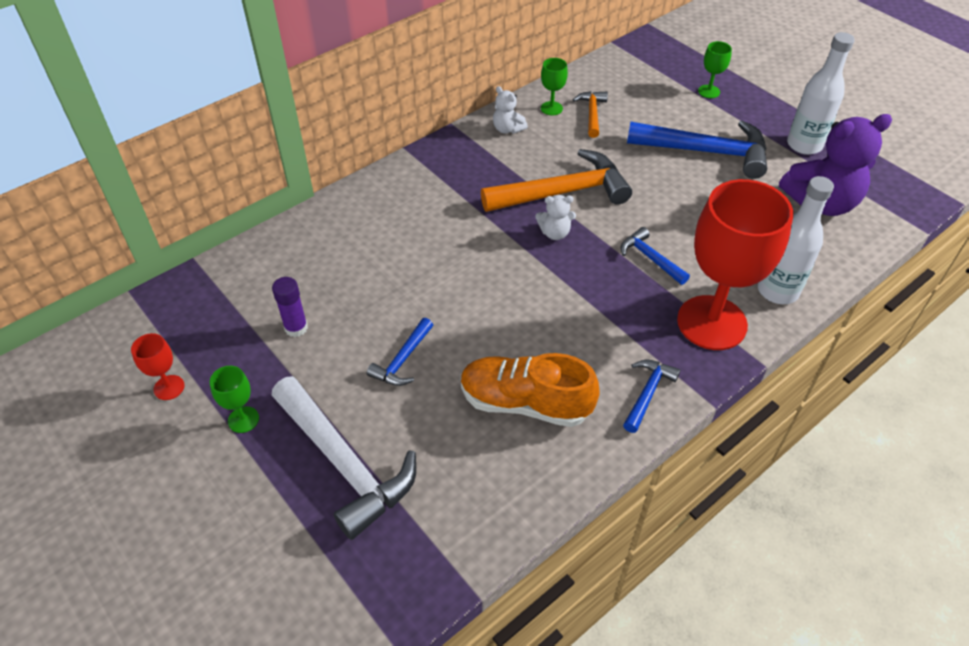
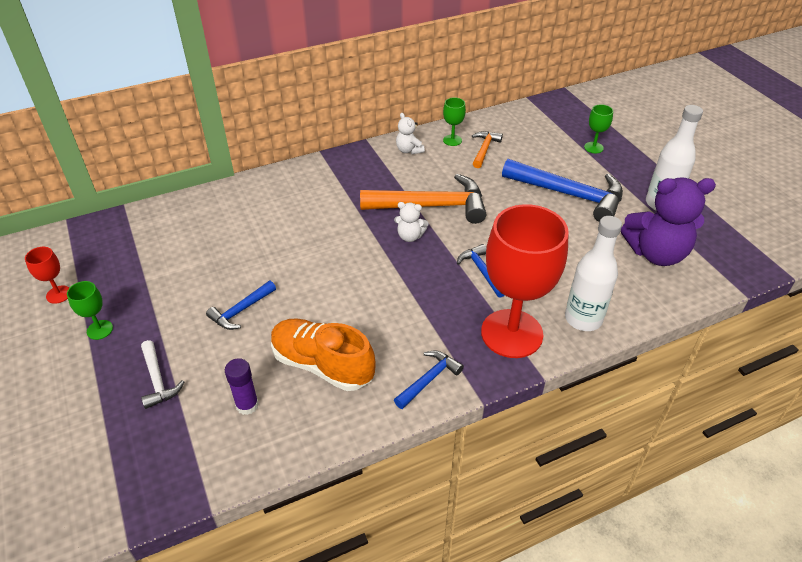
camera: 15 degrees right, 5 degrees down
(296, 328) = (172, 270): purple glue stick -> purple glue stick (247, 405)
(344, 464) = (158, 380): white hammer -> white hammer, size x0.50

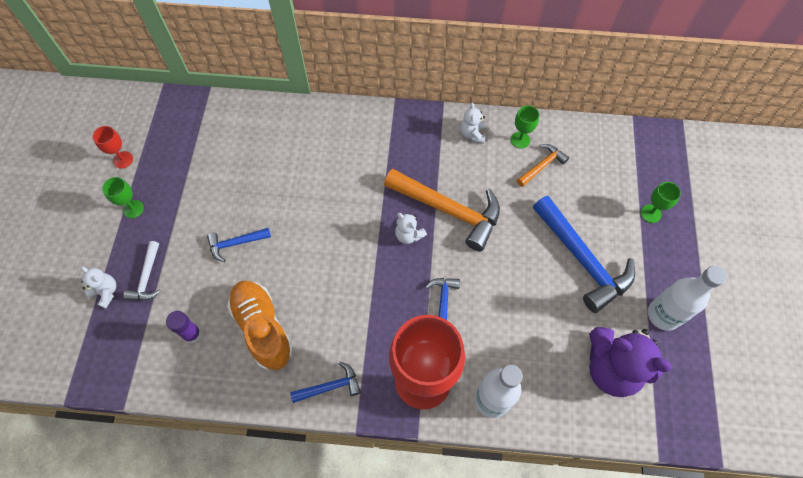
camera: 30 degrees right, 20 degrees up
(114, 414) = (106, 292): none -> white teddy bear

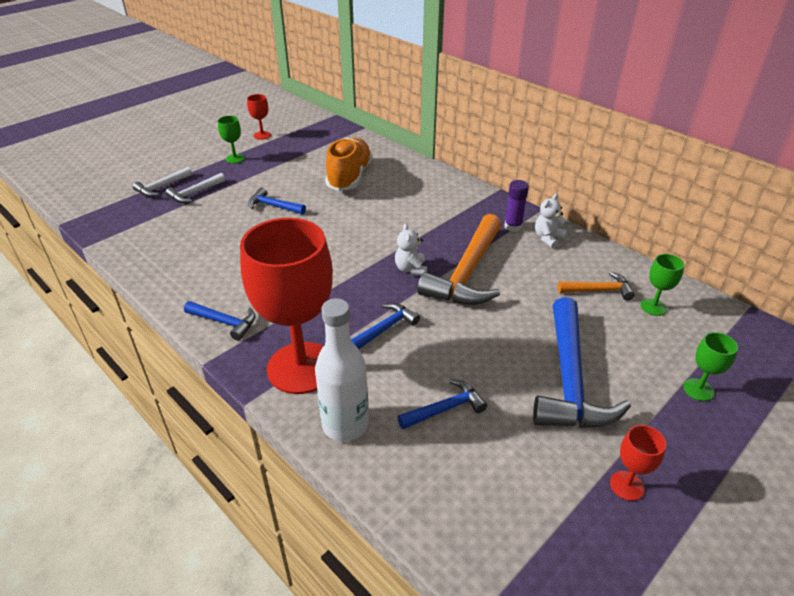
camera: 40 degrees right, 25 degrees down
(106, 292) = (162, 187): white teddy bear -> white hammer
(192, 334) = (178, 235): purple glue stick -> purple glue stick (513, 226)
(263, 328) = (227, 259): orange shoe -> orange shoe (349, 177)
(449, 210) = (467, 273): orange hammer -> orange hammer turned 45 degrees clockwise
(520, 140) = (594, 263): green goblet -> green goblet (653, 307)
(535, 339) = (445, 409): none -> blue hammer
(611, 368) = (506, 489): purple teddy bear -> none
(663, 315) = (627, 485): white bottle -> red goblet

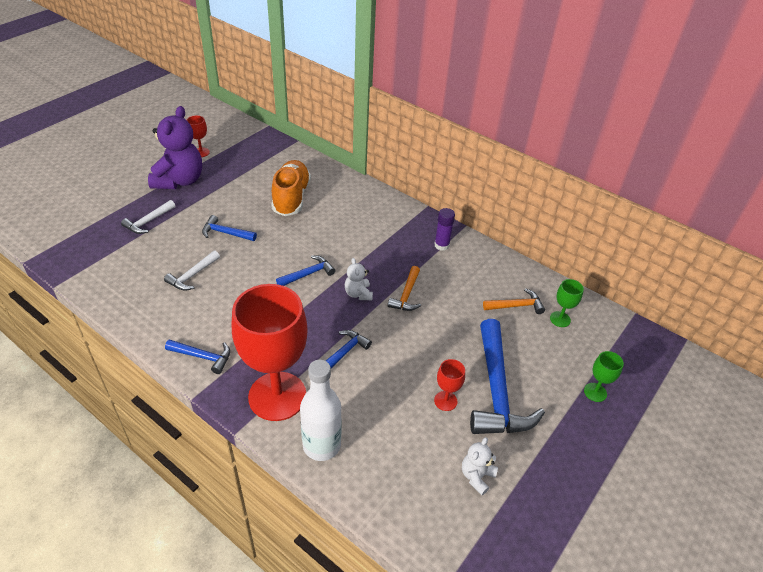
camera: 10 degrees left, 5 degrees up
(162, 187) = (115, 216): white hammer -> white hammer (192, 276)
(235, 159) = (179, 181): green goblet -> purple teddy bear
(445, 409) = (401, 424): blue hammer -> blue hammer (308, 274)
(467, 273) = (406, 295): orange hammer -> orange hammer, size x0.50
(548, 238) = (472, 256): white teddy bear -> white teddy bear (476, 476)
(627, 485) = (543, 478): red goblet -> red goblet (445, 401)

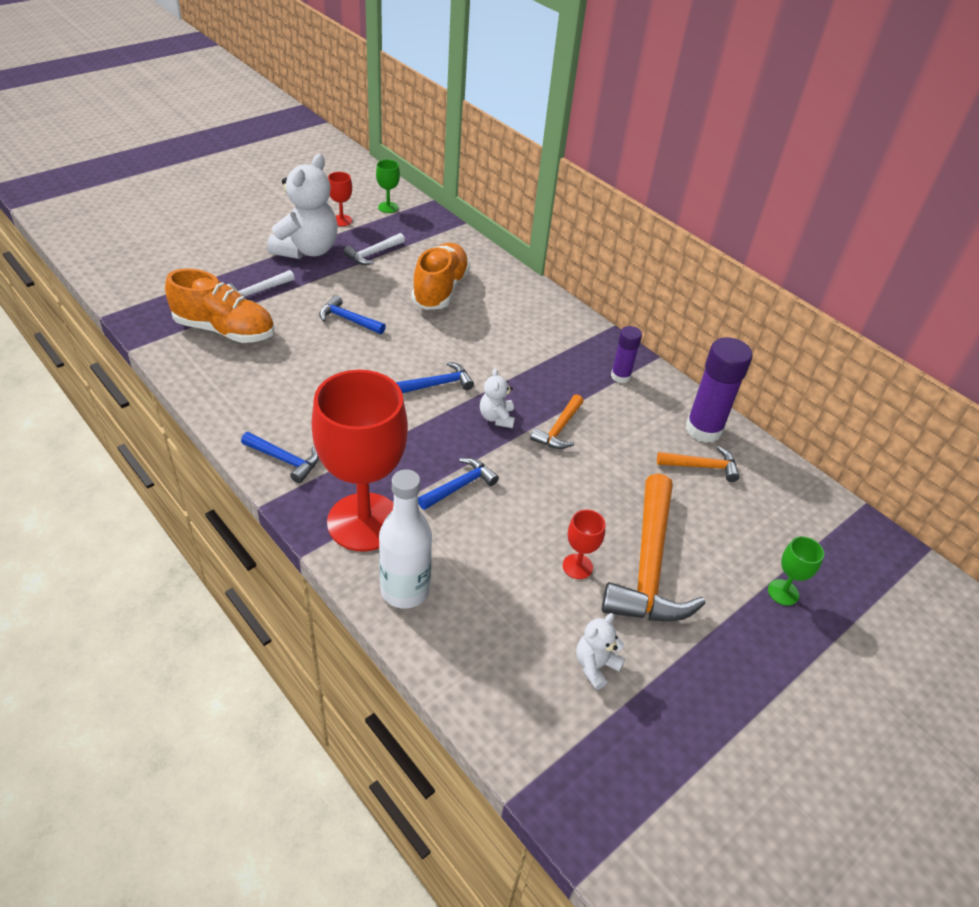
camera: 10 degrees right, 0 degrees up
(129, 257) = (225, 330): none -> orange shoe
(179, 181) = (307, 250): purple teddy bear -> white teddy bear
(192, 276) = (295, 363): white hammer -> white hammer (373, 254)
(496, 391) = (648, 566): blue hammer -> orange hammer
(510, 277) = (703, 429): none -> purple glue stick
(560, 319) = (757, 493): green goblet -> green goblet (388, 207)

